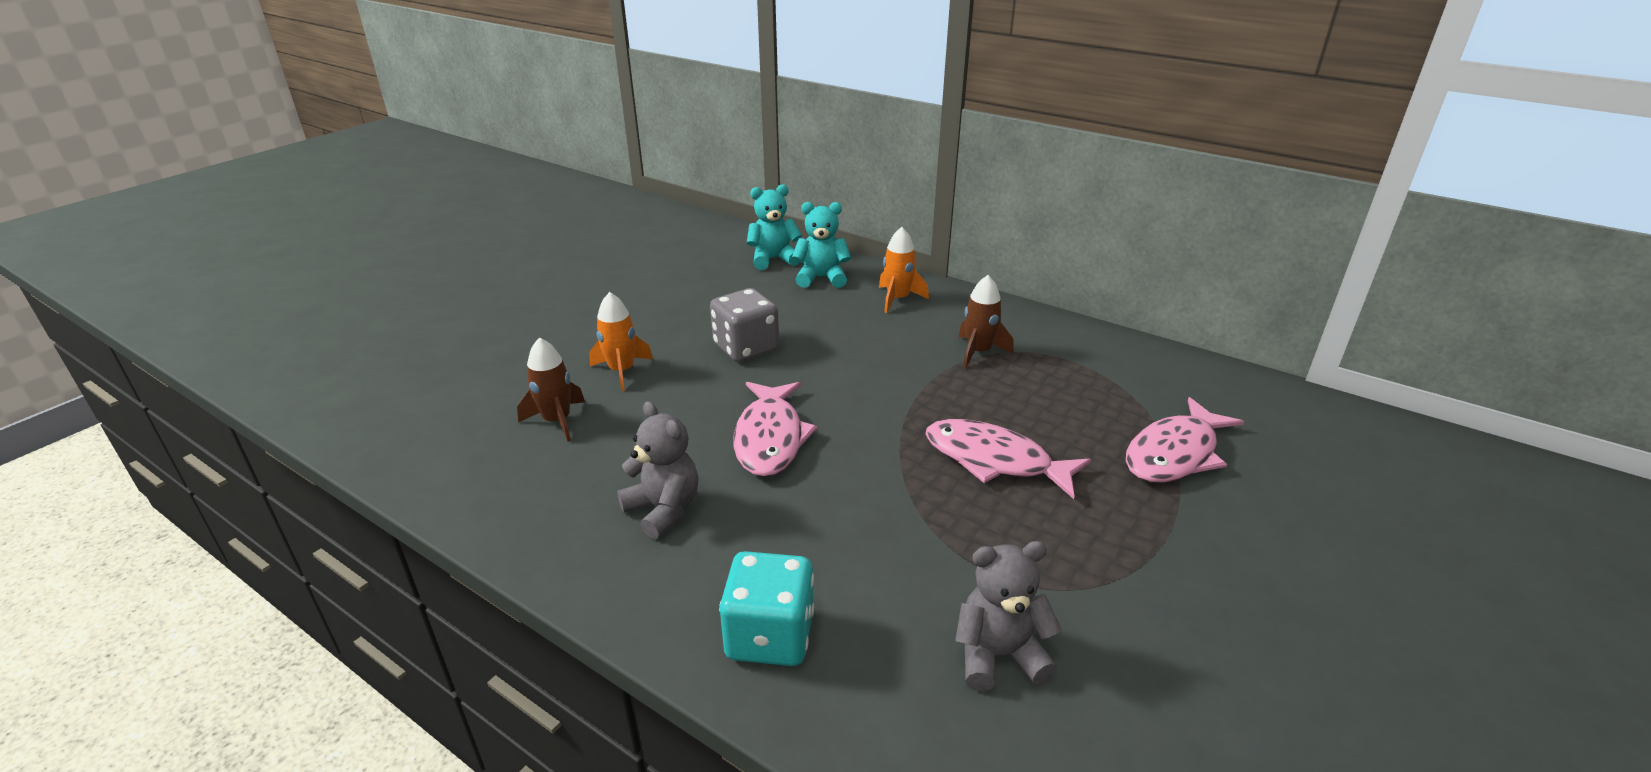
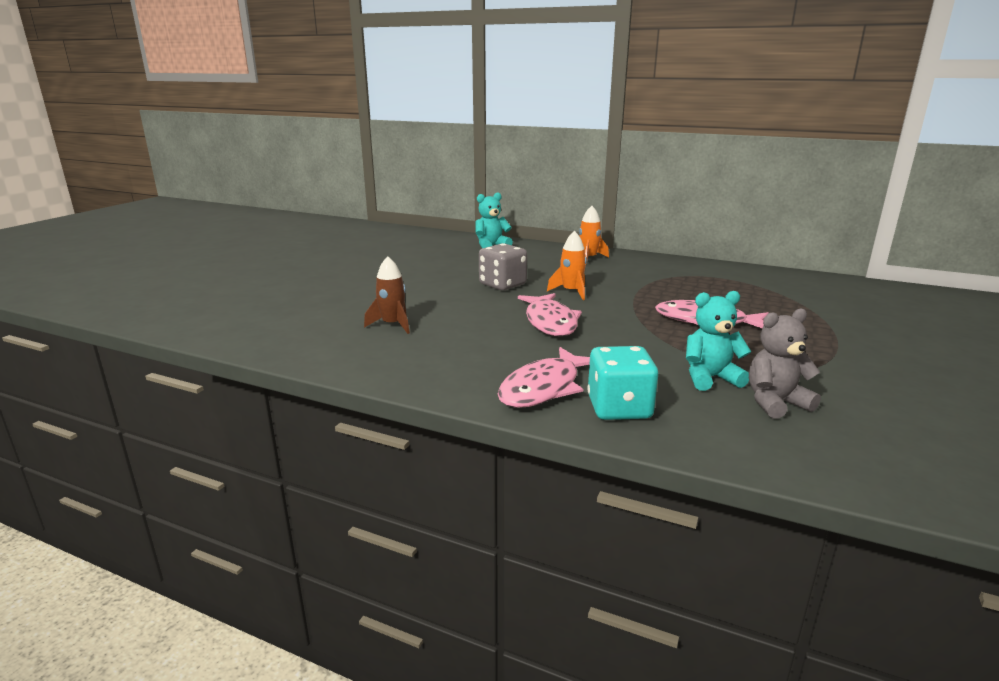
camera: 10 degrees left, 10 degrees down
(621, 371) = (422, 300): orange rocket -> orange rocket (571, 292)
(663, 509) = (500, 359): grey teddy bear -> none
(821, 278) = (530, 252): turquoise teddy bear -> turquoise teddy bear (710, 378)
(978, 352) = (659, 277): brown rocket -> none
(1174, 454) = (814, 311): pink fish -> pink fish (544, 388)

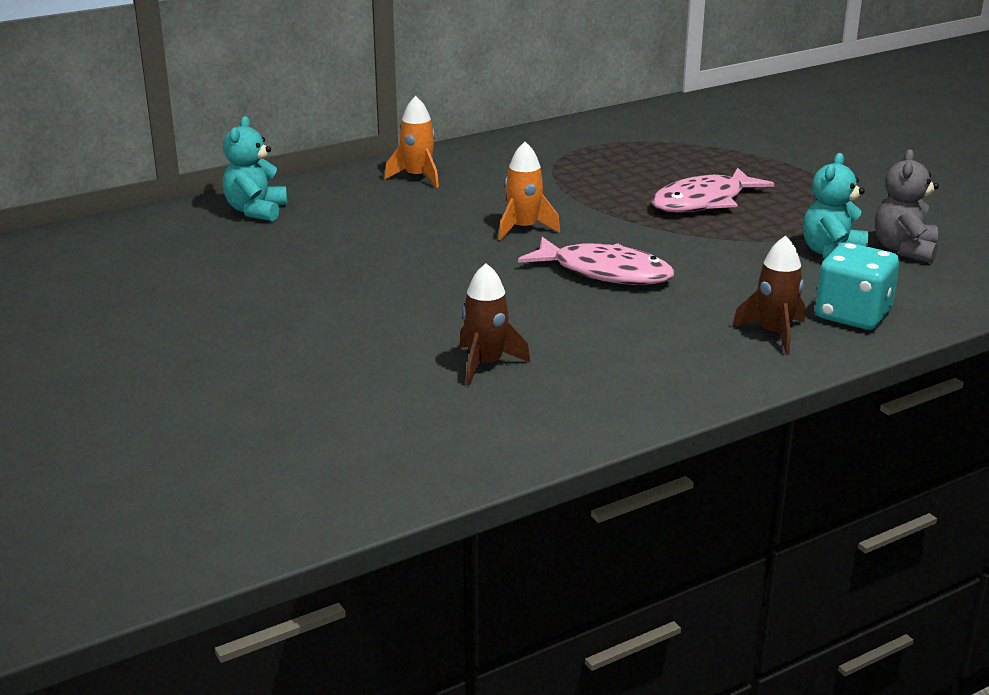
camera: 55 degrees left, 5 degrees up
(502, 285) = (436, 256): grey dice -> none
(544, 388) = (774, 334): pink fish -> brown rocket

